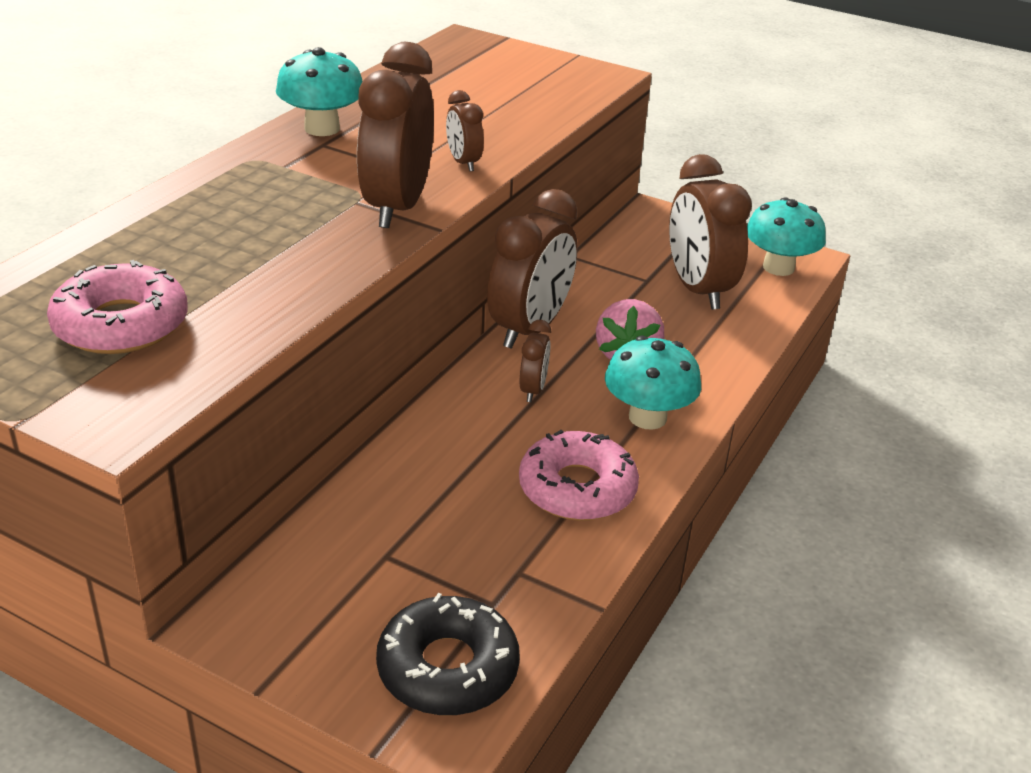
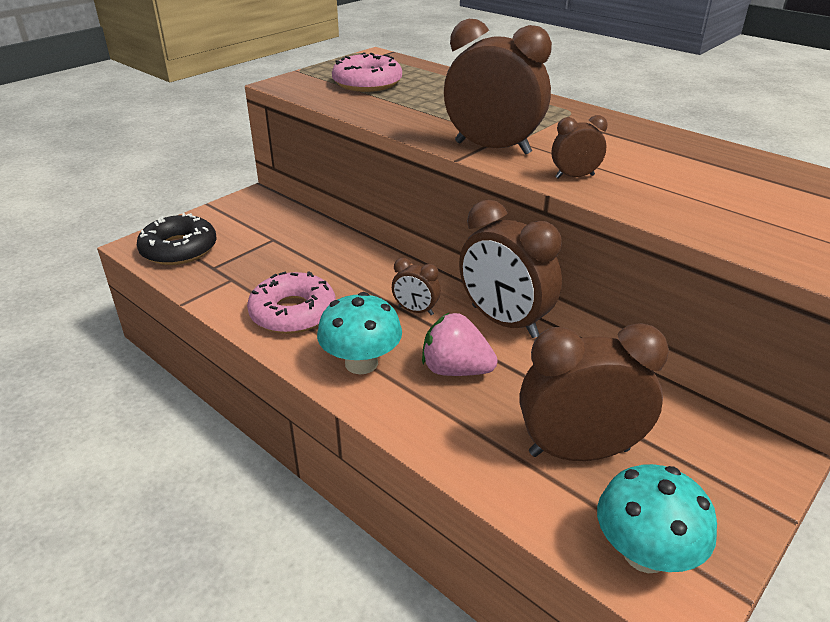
camera: 105 degrees right, 0 degrees up
(322, 128) = (631, 132): turquoise mushroom -> none

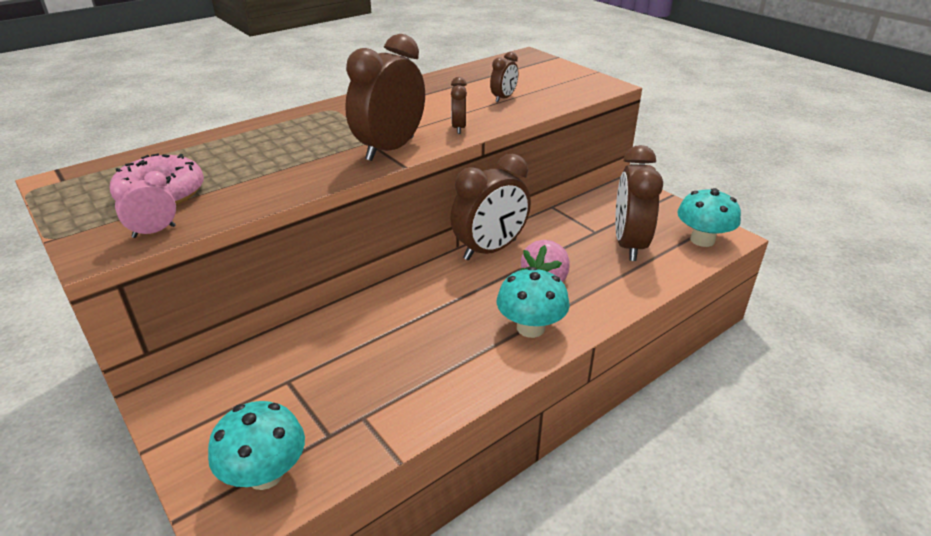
camera: 80 degrees left, 0 degrees up
(179, 249) = (265, 474): black donut -> turquoise mushroom
(293, 312) = (445, 367): pink donut -> none
(310, 92) = (154, 231): none -> pink clock
(415, 310) = (463, 291): brown clock -> brown clock (503, 98)

